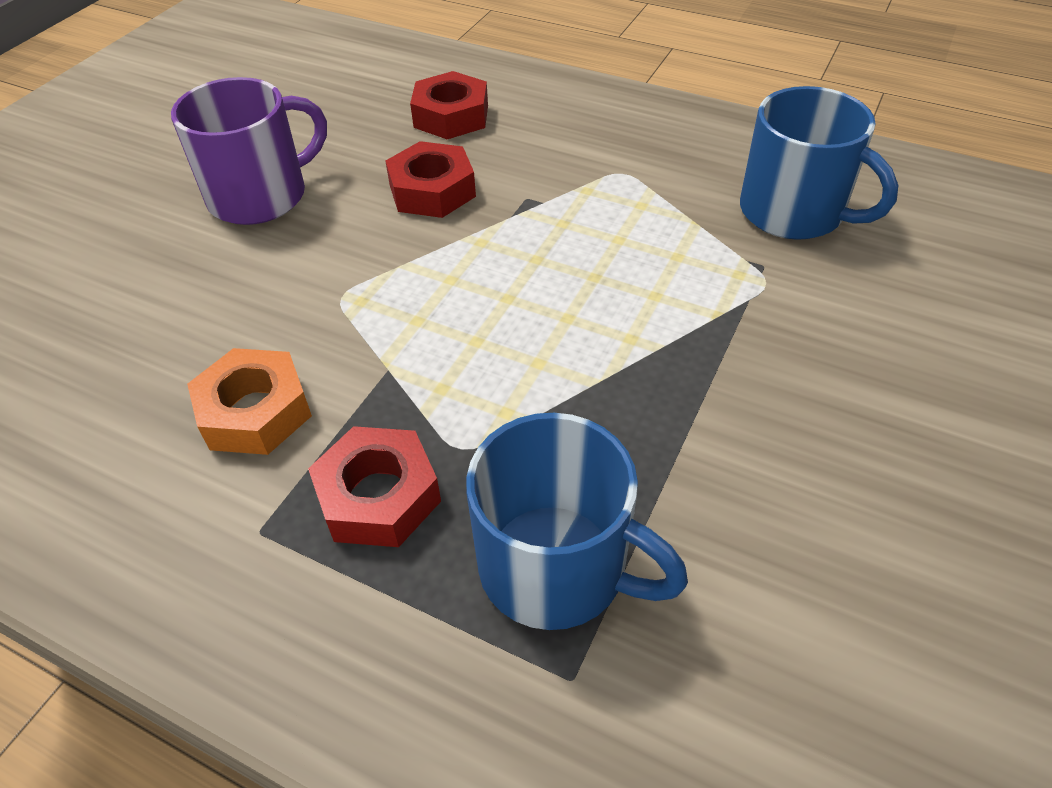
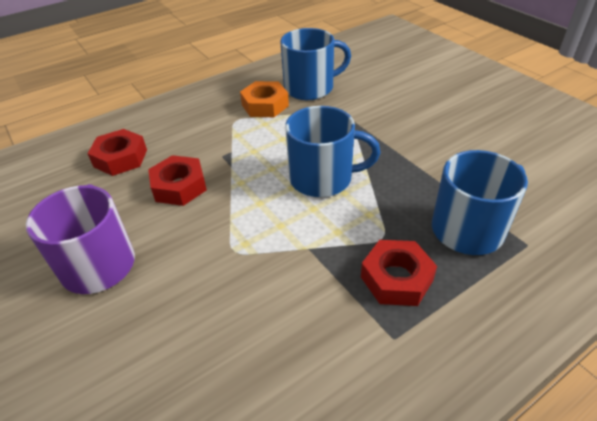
camera: 60 degrees left, 5 degrees down
(255, 412) = (301, 317): orange nut -> orange nut (265, 105)
(554, 324) = (322, 178): none -> blue mug

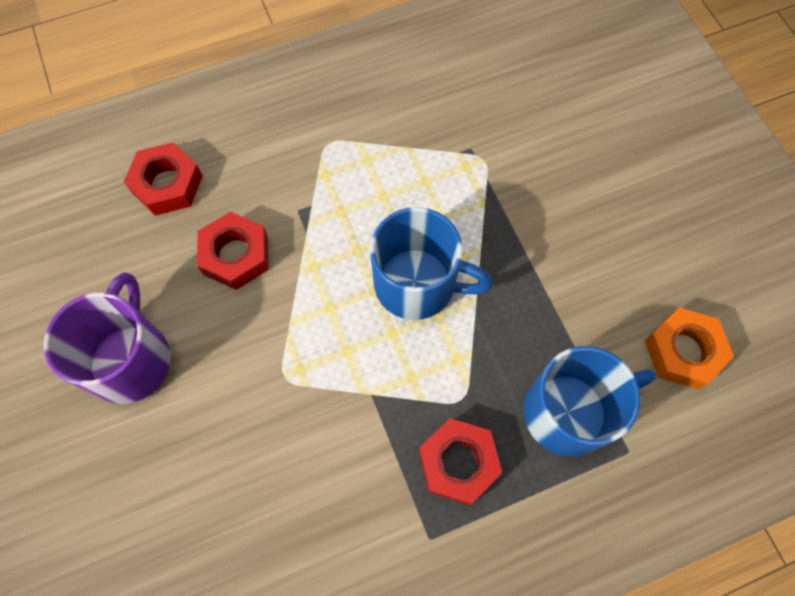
camera: 10 degrees right, 25 degrees up
(265, 105) = (375, 120): orange nut -> orange nut (683, 351)
(310, 88) = (447, 96): blue mug -> none

